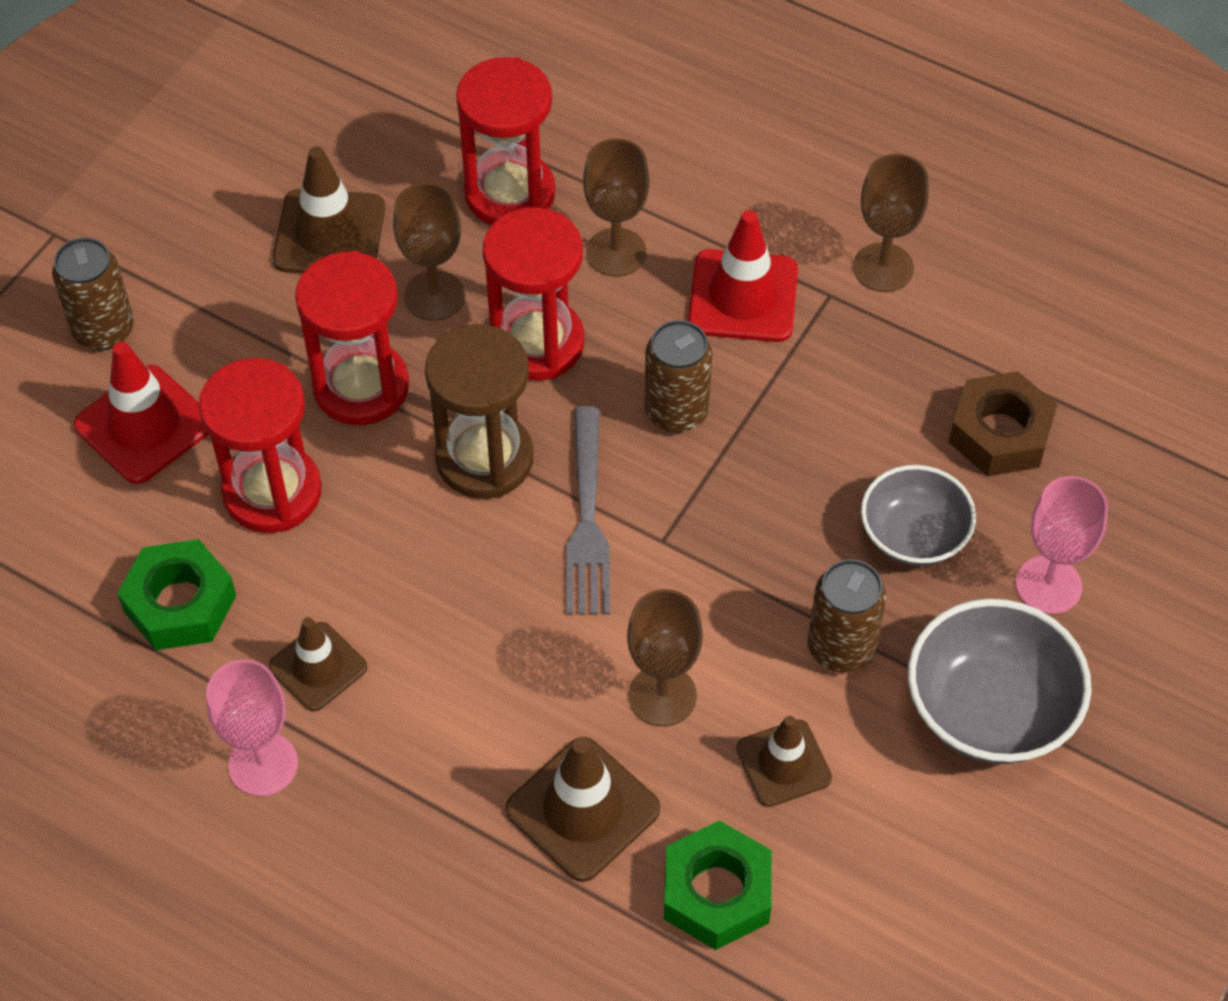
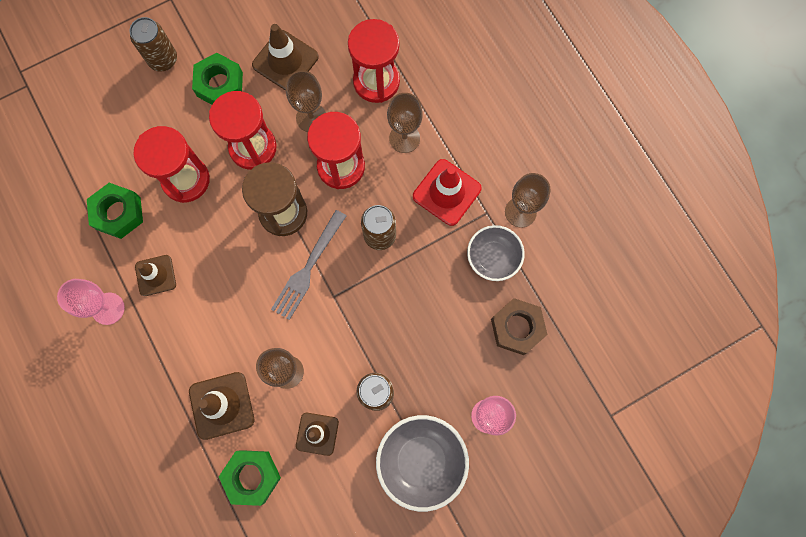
camera: 30 degrees right, 20 degrees up
(144, 425) = (153, 117): red traffic cone -> none
(235, 320) = (220, 84): none -> green nut
(913, 535) = (444, 357): grey bowl -> grey bowl (493, 257)

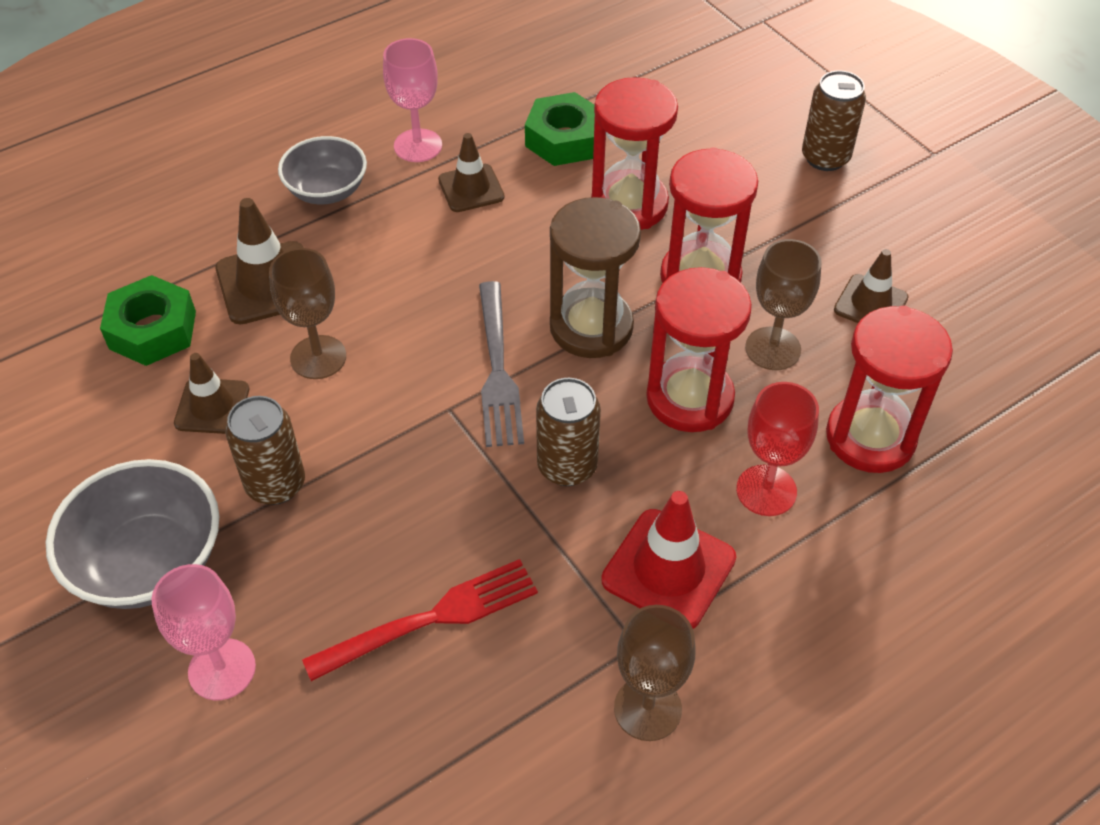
camera: 85 degrees right, 25 degrees down
(220, 84) = (802, 226): green nut -> none
(285, 61) = (870, 304): brown traffic cone -> brown traffic cone, size x0.66
(308, 268) = (497, 369): grey fork -> grey fork turned 120 degrees counterclockwise
(404, 138) = (766, 490): brown goblet -> red goblet
(466, 310) = (430, 619): none -> red fork
(493, 257) = (542, 660): grey bowl -> grey bowl (327, 190)
(517, 328) = (398, 714): brown nut -> none

